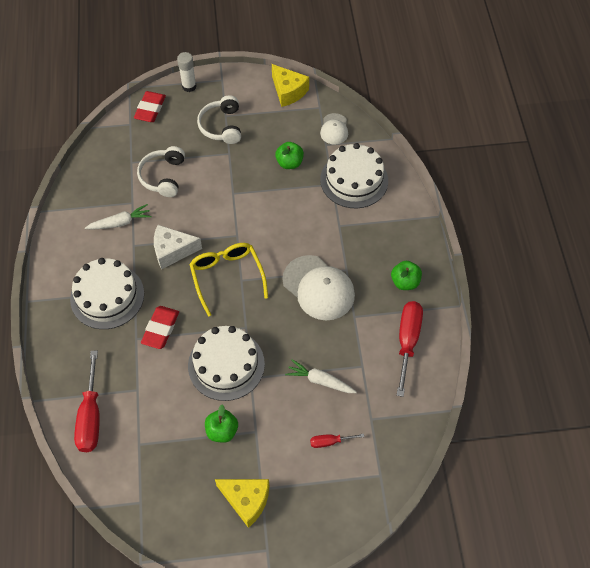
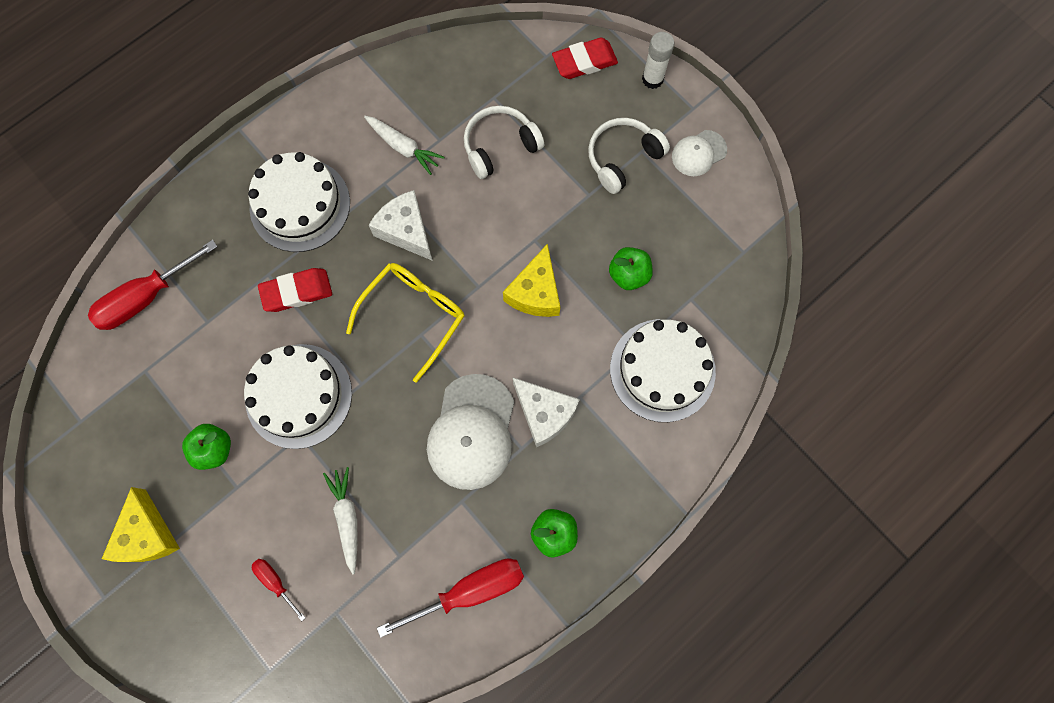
camera: 55 degrees right, 15 degrees up
(288, 91) = (738, 198): yellow cheese -> yellow cheese (535, 292)
(334, 129) = (723, 293): white cap -> white cap (698, 153)
(335, 247) = (544, 413): none -> white cheese

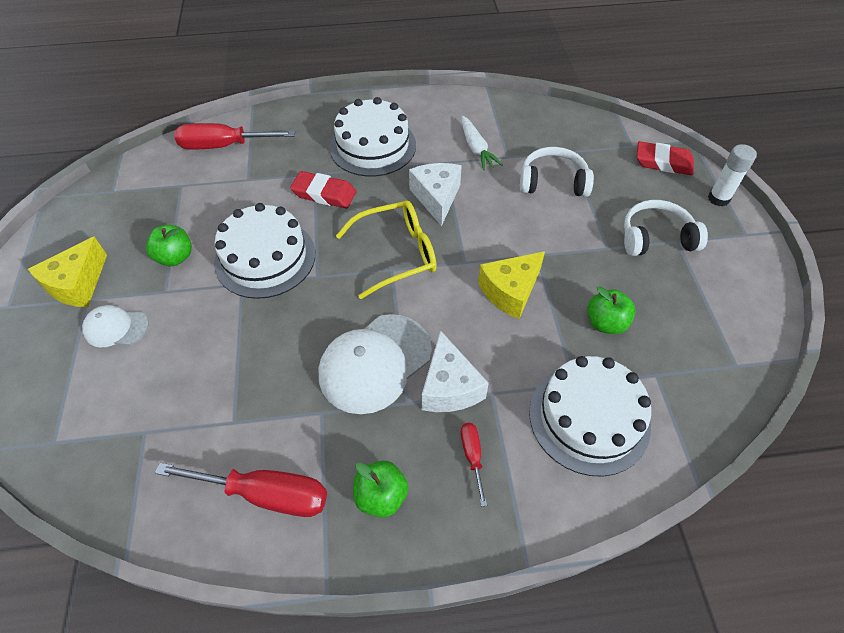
camera: 35 degrees right, 20 degrees down
(275, 582) = (125, 376): red screwdriver -> red screwdriver (472, 456)
(347, 518) = (220, 364): white carrot -> none
(698, 153) = (732, 268): white cap -> white cap (116, 328)

